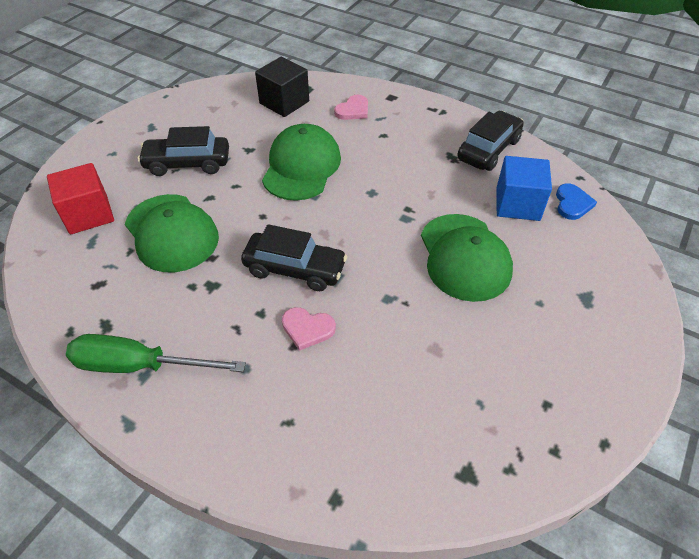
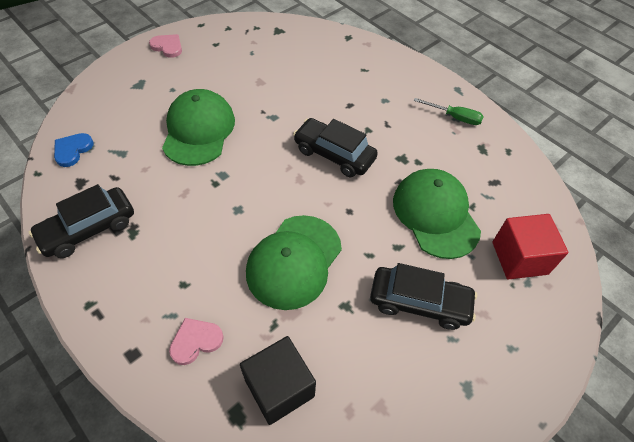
camera: 165 degrees left, 5 degrees up
(139, 365) = (454, 117): green screwdriver -> green screwdriver, size x0.59
(307, 329) = (338, 112): pink heart -> pink heart (167, 47)
(517, 204) = (118, 162): blue cube -> none

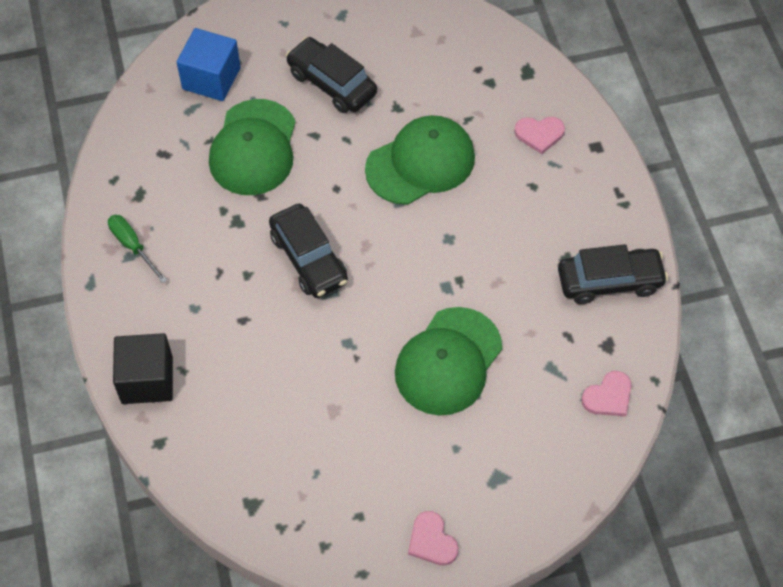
camera: 150 degrees left, 5 degrees up
(72, 150) = (608, 396): blue heart -> pink heart
(279, 388) = (486, 74): black cube -> black cube (147, 380)
(519, 258) = (211, 78): red cube -> blue cube

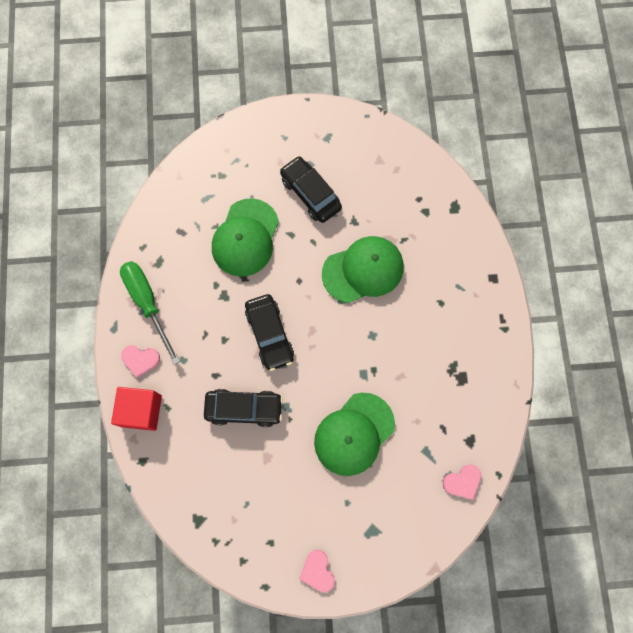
camera: 10 degrees right, 15 degrees up
(132, 246) = (147, 303): green screwdriver -> green screwdriver, size x1.70
(147, 380) = (141, 411): black cube -> red cube
(211, 78) = (224, 175): blue cube -> none
(539, 134) = (453, 261): pink heart -> pink heart (140, 360)
(609, 281) = (481, 390): black car -> black car (244, 408)

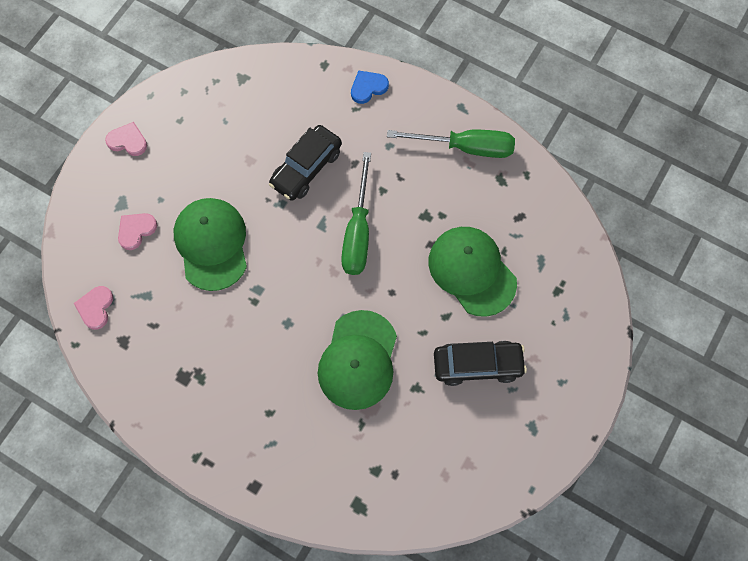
camera: 125 degrees right, 5 degrees down
(140, 360) = (415, 112): pink heart -> pink heart (136, 230)
(141, 411) = (368, 87): red cube -> blue heart
(269, 334) = (358, 232): black car -> green screwdriver

